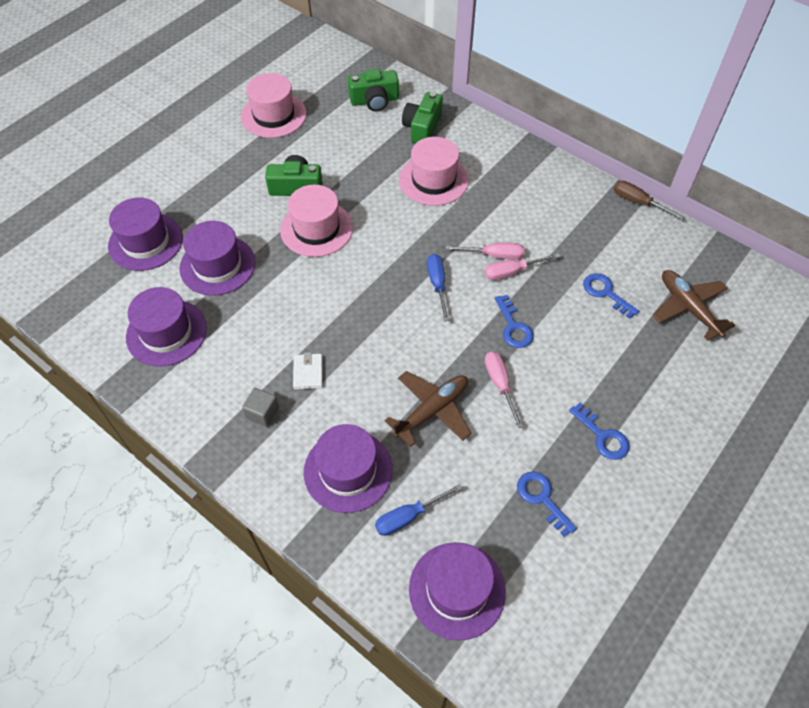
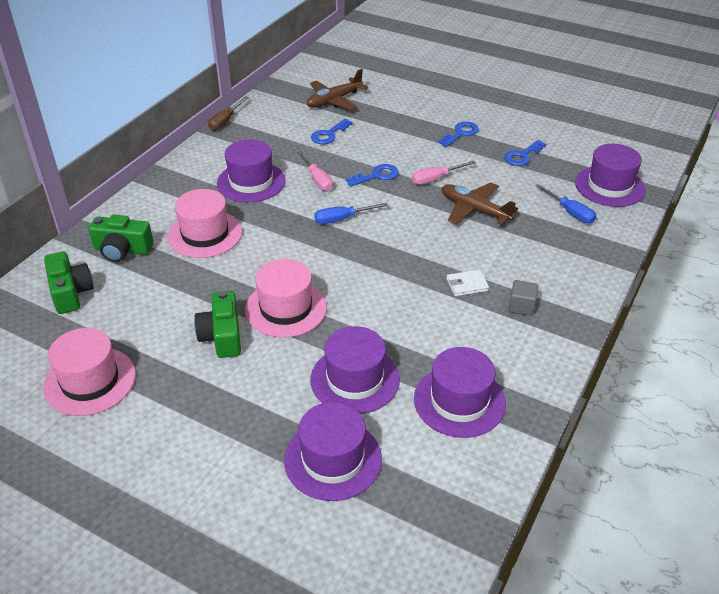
camera: 100 degrees left, 15 degrees down
(348, 470) = (550, 247): purple hat -> purple hat (251, 182)
(494, 255) = (300, 190): pink screwdriver -> none

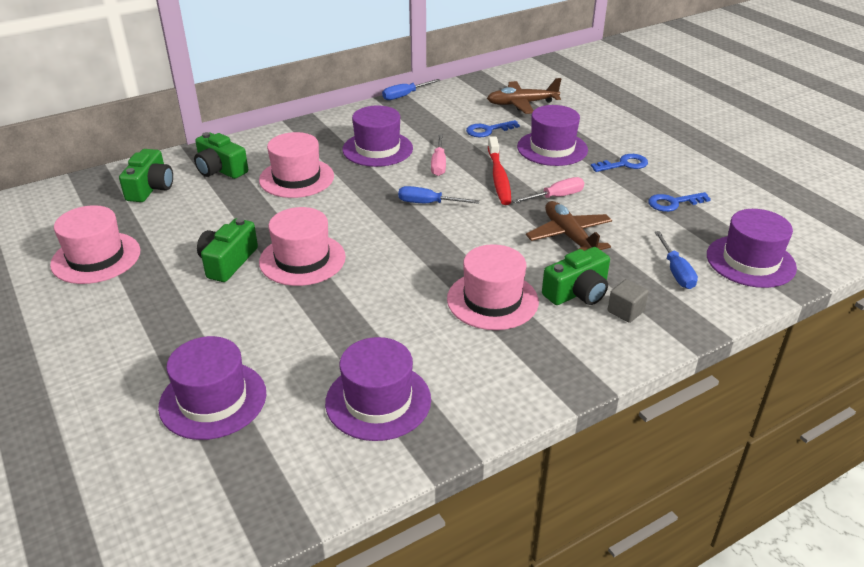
camera: 30 degrees right, 5 degrees down
(225, 121) = (405, 96): brown screwdriver -> blue screwdriver
(355, 379) = (301, 341): purple hat -> purple hat (552, 148)
(377, 176) = (499, 177): blue key -> red toothbrush
(436, 179) = (556, 197): pink screwdriver -> pink screwdriver turned 150 degrees clockwise
(467, 285) = (492, 300): white wallet -> pink hat
(520, 254) = (577, 292): none -> green camera
(521, 306) = (530, 340): grey cube -> grey cube (625, 311)

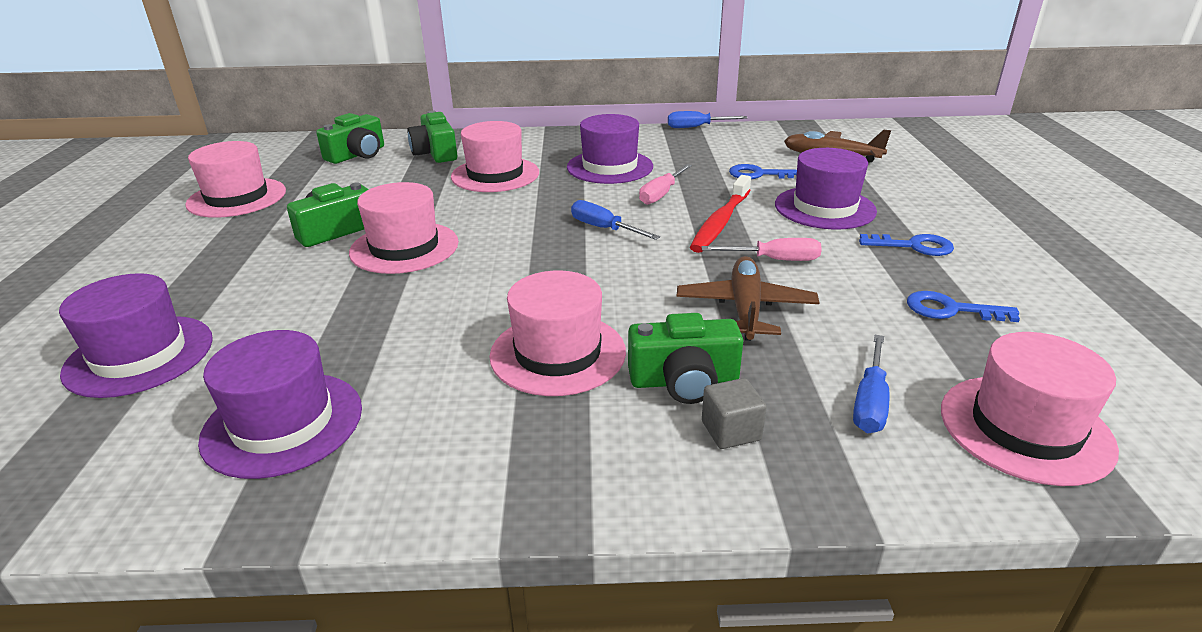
camera: 30 degrees right, 5 degrees down
(750, 261) = (1025, 428): purple hat -> pink hat

